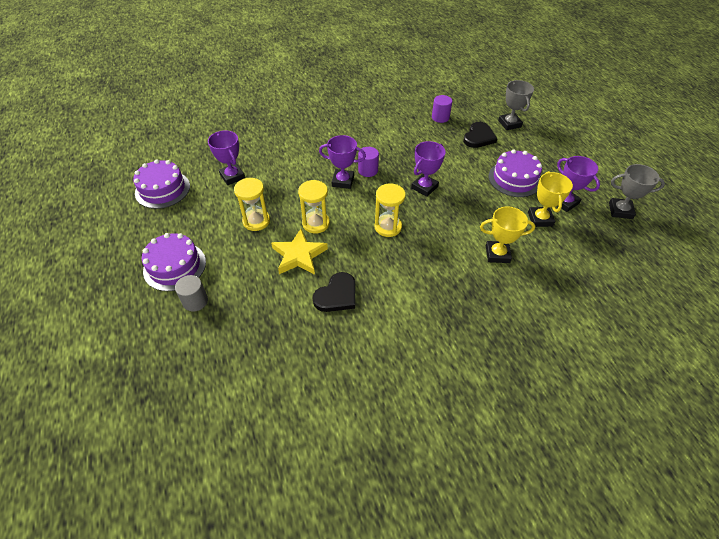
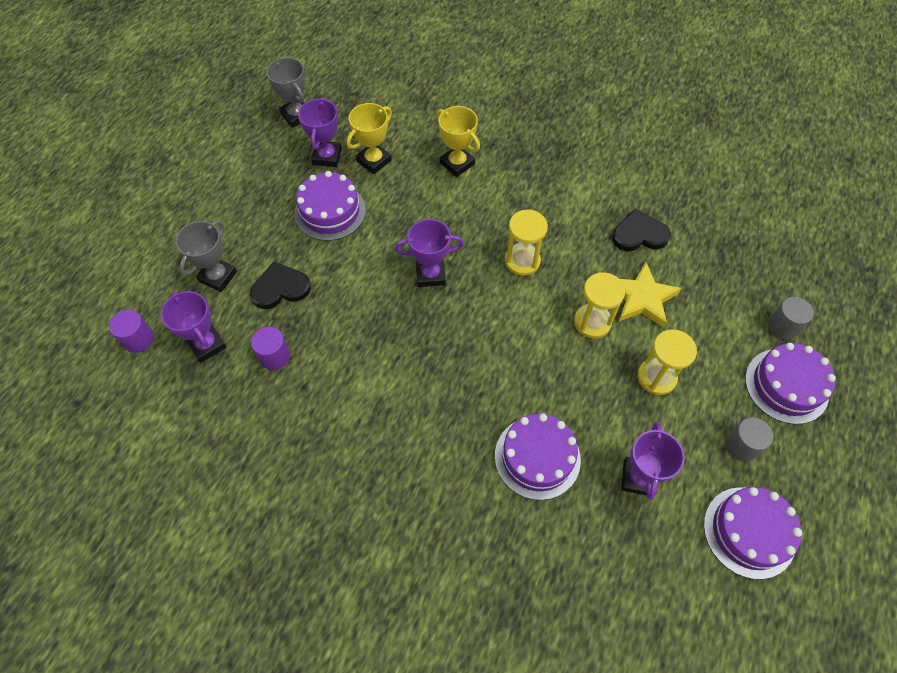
camera: 135 degrees left, 10 degrees up
(186, 220) = (741, 445): none -> grey cylinder
(287, 156) = (537, 457): none -> purple cake
(343, 181) = (508, 355): purple trophy -> purple trophy (207, 345)
(368, 170) = (463, 347): purple cylinder -> purple cylinder (138, 339)

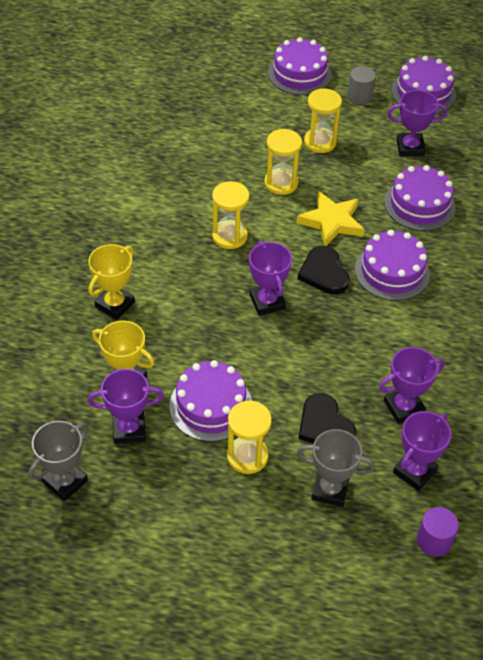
camera: 105 degrees left, 10 degrees down
(272, 227) = (247, 456): none -> yellow hourglass
(274, 356) = (403, 407): purple cylinder -> purple trophy
(442, 396) = (392, 271): none -> purple cake
(639, 234) = (175, 159): black heart -> black heart (324, 273)
(642, 298) = (246, 154): yellow star -> yellow star (331, 222)
(782, 326) = (246, 75): grey cylinder -> none

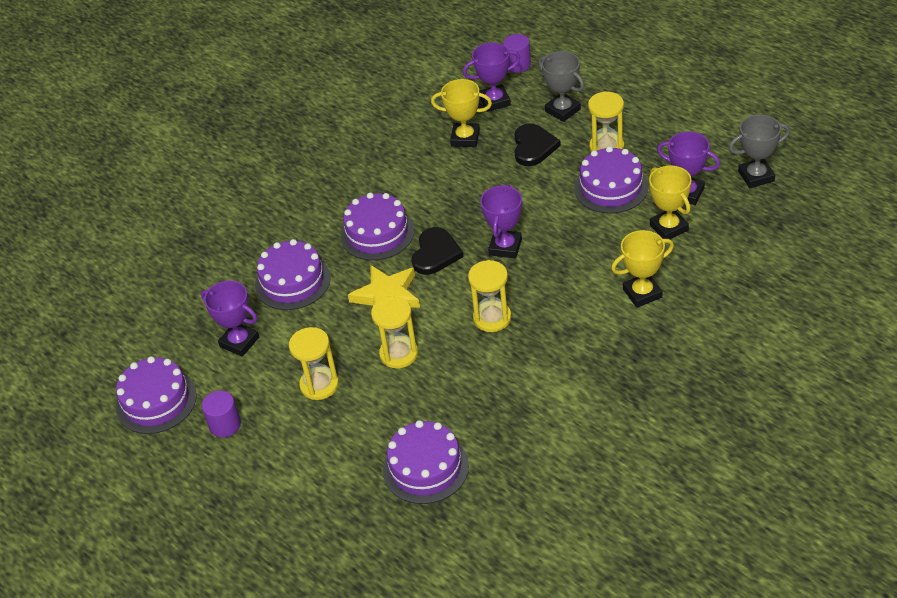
camera: 140 degrees left, 5 degrees down
(299, 74) = (258, 485): purple cake -> purple cake (425, 468)
(359, 96) = (225, 425): grey cylinder -> purple cylinder
(403, 407) = (465, 138): purple trophy -> yellow trophy

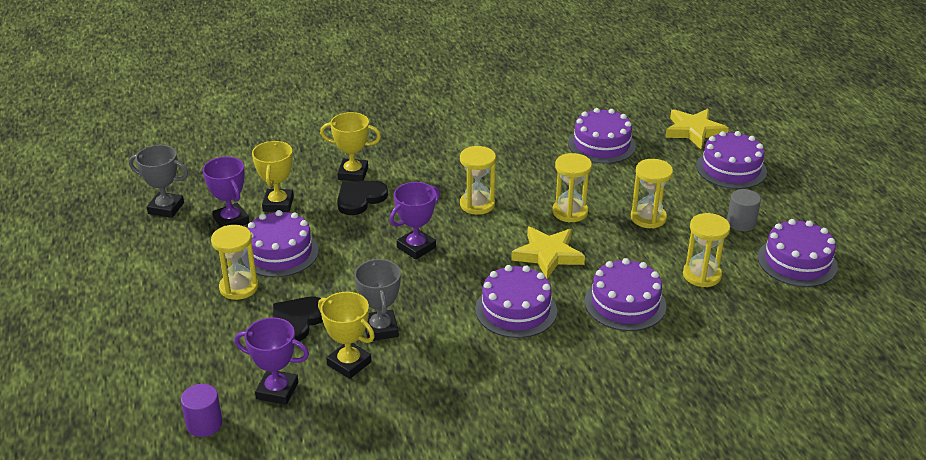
camera: 155 degrees left, 10 degrees down
(225, 425) = (741, 223): purple cylinder -> grey cylinder
(239, 342) = (701, 275): purple trophy -> yellow hourglass
(263, 503) = (731, 169): none -> purple cake
(332, 550) = (694, 131): none -> yellow star
(435, 253) = (478, 269): black heart -> black heart (360, 199)
(562, 110) = (228, 344): grey trophy -> grey trophy (380, 329)

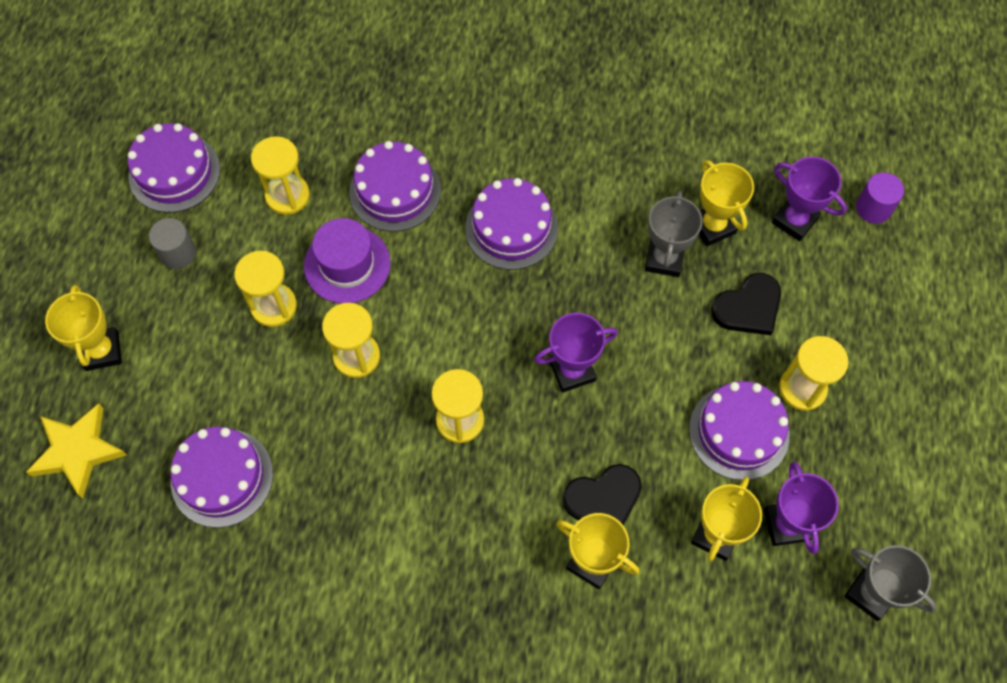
camera: 155 degrees left, 30 degrees up
(548, 255) = (428, 294): yellow star -> none
(620, 252) = (347, 264): none -> purple hat
(731, 169) = (102, 351): purple cake -> yellow trophy

